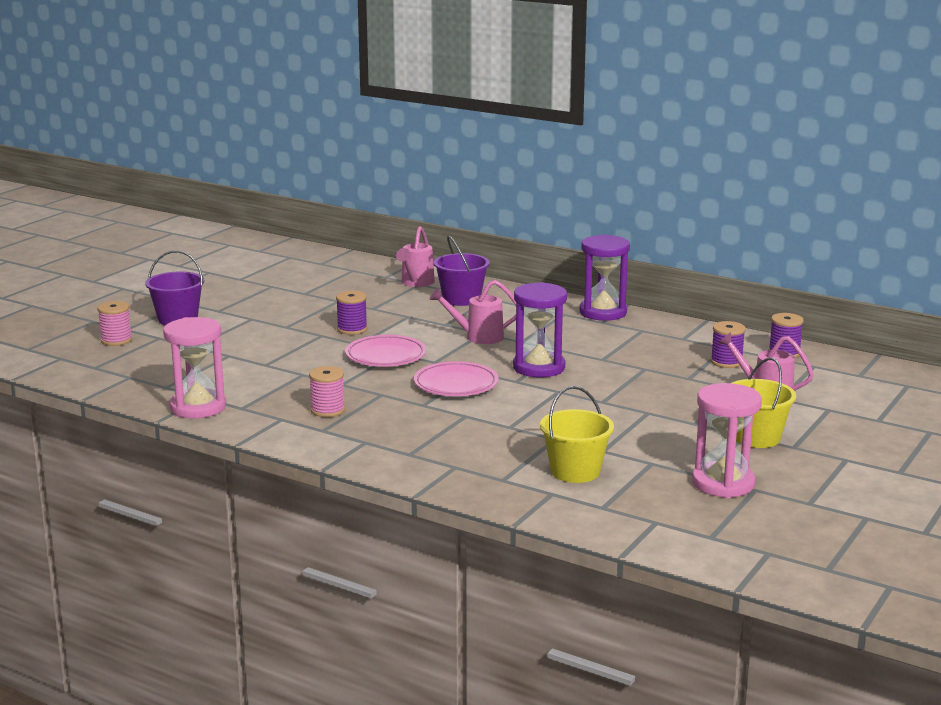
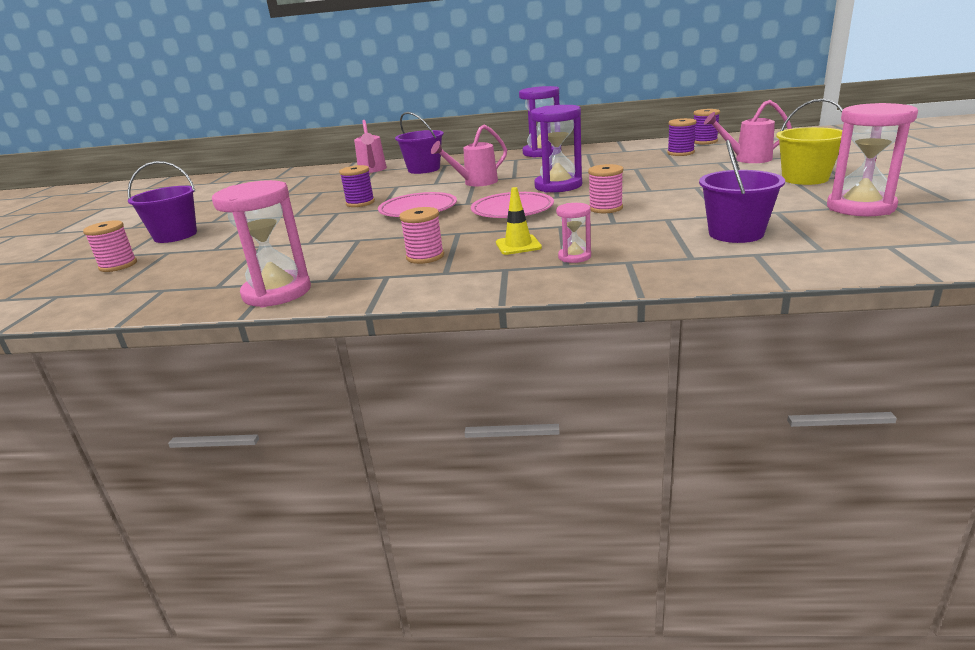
camera: 25 degrees left, 5 degrees up
(405, 423) = (518, 245): none -> yellow traffic cone
(426, 449) = (574, 257): none -> pink hourglass
(530, 409) = (605, 208): none -> pink spool
(575, 471) = (736, 233): yellow bucket -> purple bucket

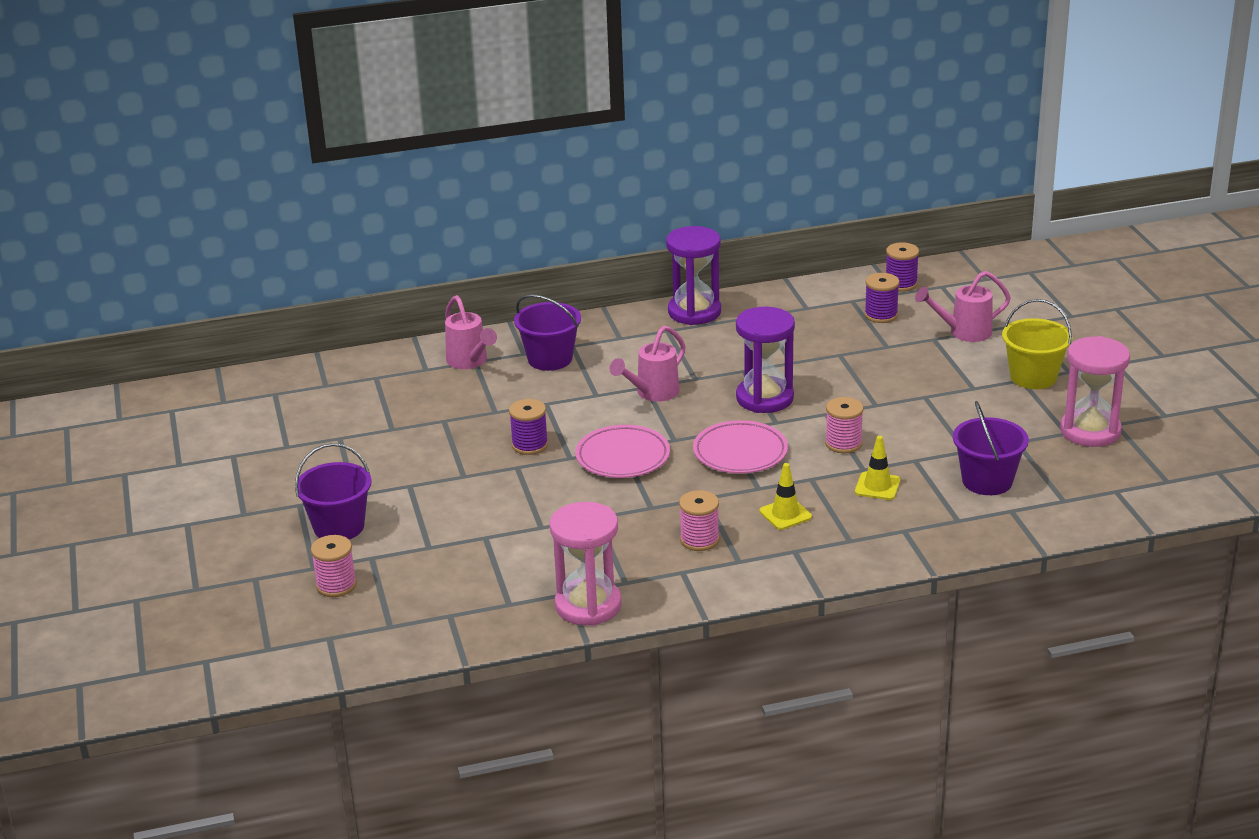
camera: 20 degrees left, 5 degrees up
(574, 257) = (851, 528): pink hourglass -> none
(619, 232) = (877, 486): none -> yellow traffic cone

